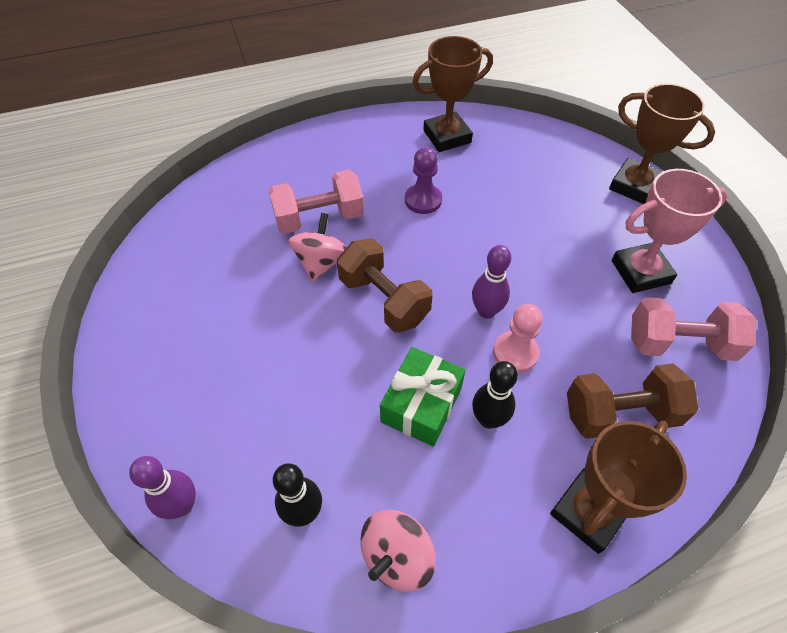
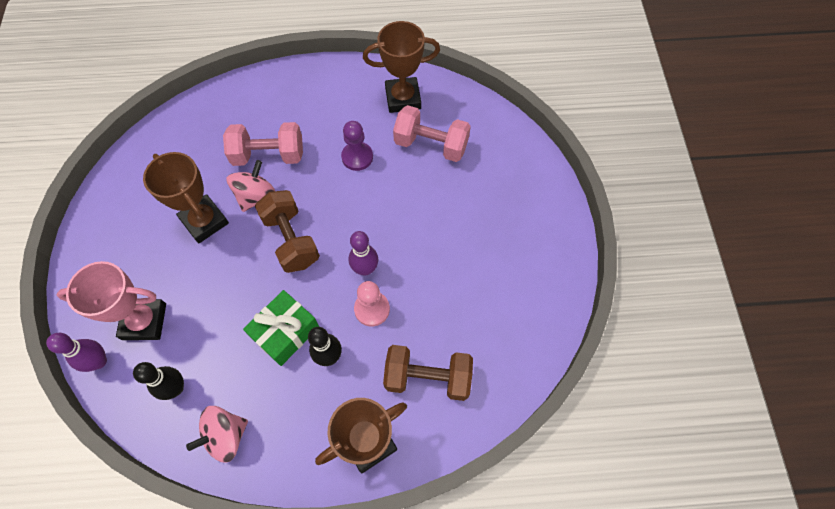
camera: 15 degrees right, 10 degrees up
(634, 186) = (541, 183): brown trophy -> brown trophy (204, 221)
(640, 272) = (504, 265): pink trophy -> pink trophy (144, 321)
(679, 344) = (503, 334): pink dumbbell -> pink dumbbell (431, 145)

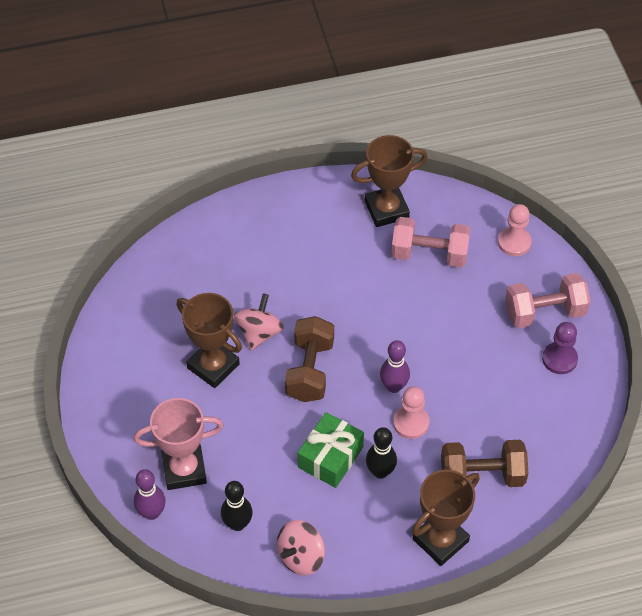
camera: 10 degrees left, 10 degrees down
(268, 155) = (259, 290): pink dumbbell -> pink dumbbell (544, 312)
(291, 240) = (310, 370): brown dumbbell -> brown dumbbell turned 45 degrees clockwise
(357, 157) = (354, 278): purple pawn -> purple pawn (559, 359)
(511, 145) = (514, 242): none -> pink pawn

